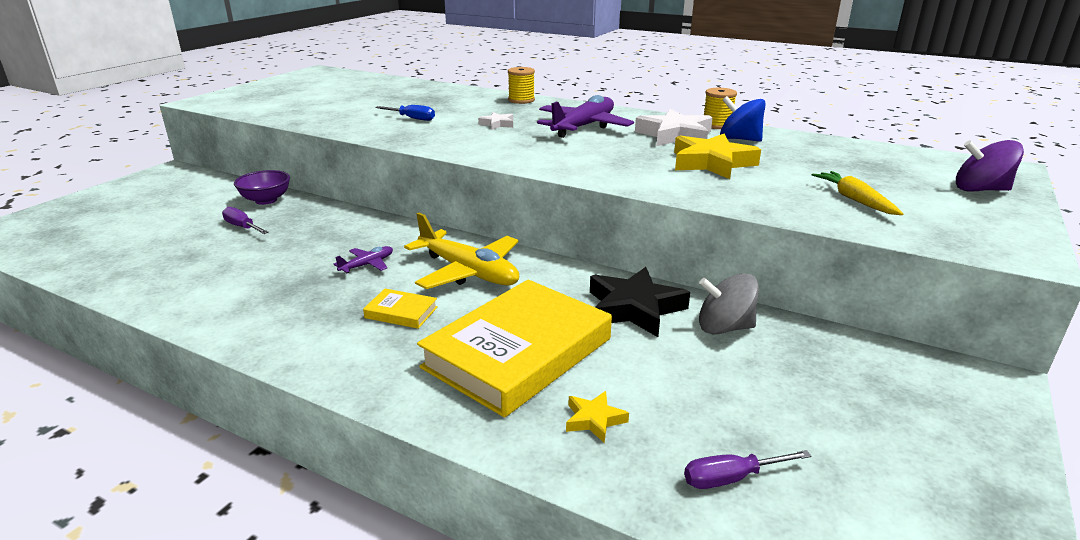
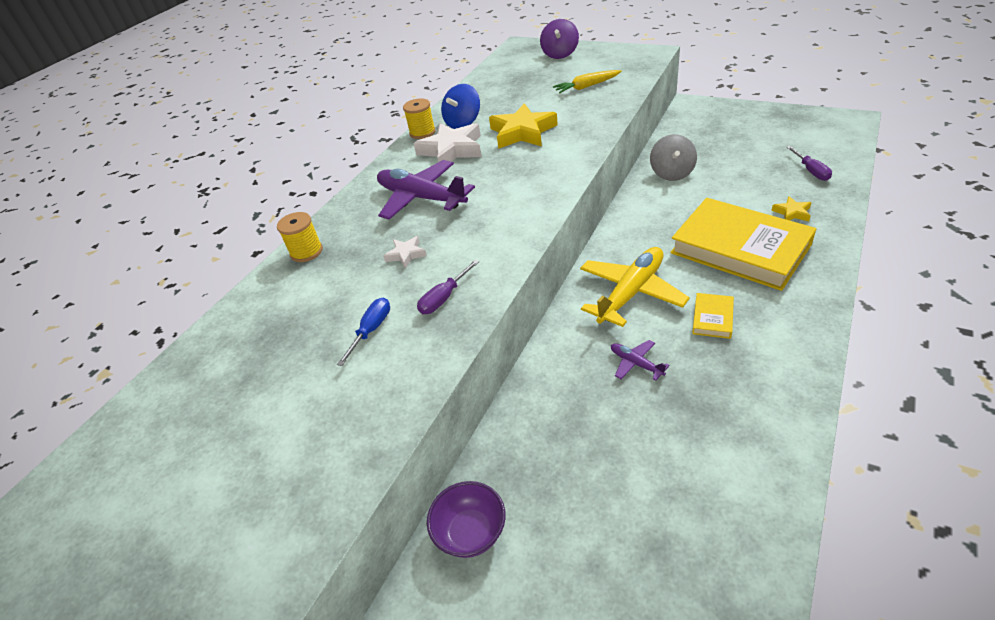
camera: 85 degrees left, 15 degrees up
(242, 227) = (564, 522): purple screwdriver -> purple screwdriver (444, 298)
(634, 308) = (661, 206): black star -> none

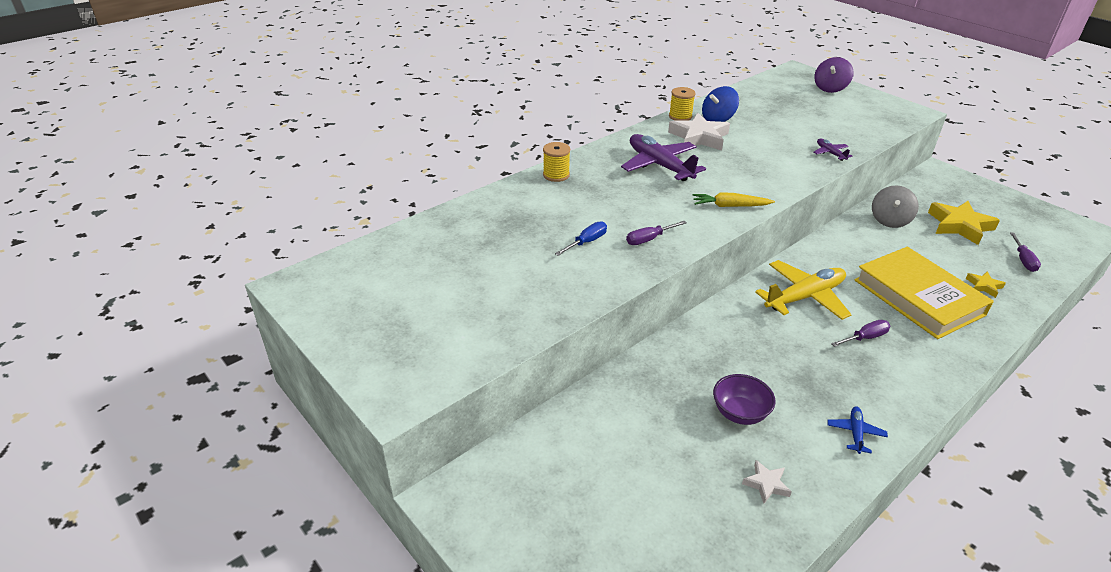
camera: 15 degrees right, 5 degrees down
(406, 254) = (631, 201): white star -> white star (766, 484)
(471, 532) = (606, 403): purple bowl -> purple bowl (739, 413)
(522, 132) = (765, 142): yellow star -> yellow star (959, 226)
(586, 87) = (840, 122): yellow carrot -> yellow carrot (730, 206)
(636, 363) = (783, 346): purple plane -> purple plane (830, 153)
(712, 318) = (865, 338): yellow book -> purple screwdriver
(761, 446) = (855, 433): none -> blue plane

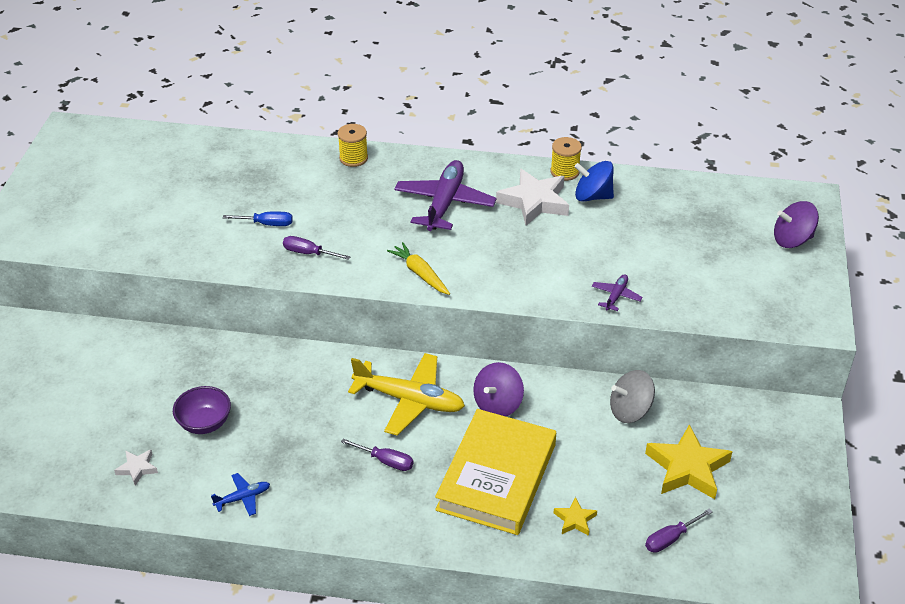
camera: 50 degrees right, 5 degrees up
(841, 263) = (498, 404): none -> purple spinning top

